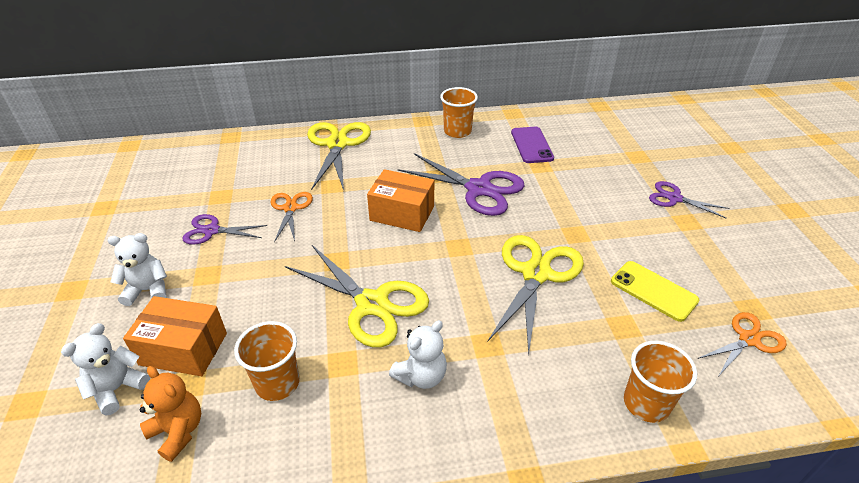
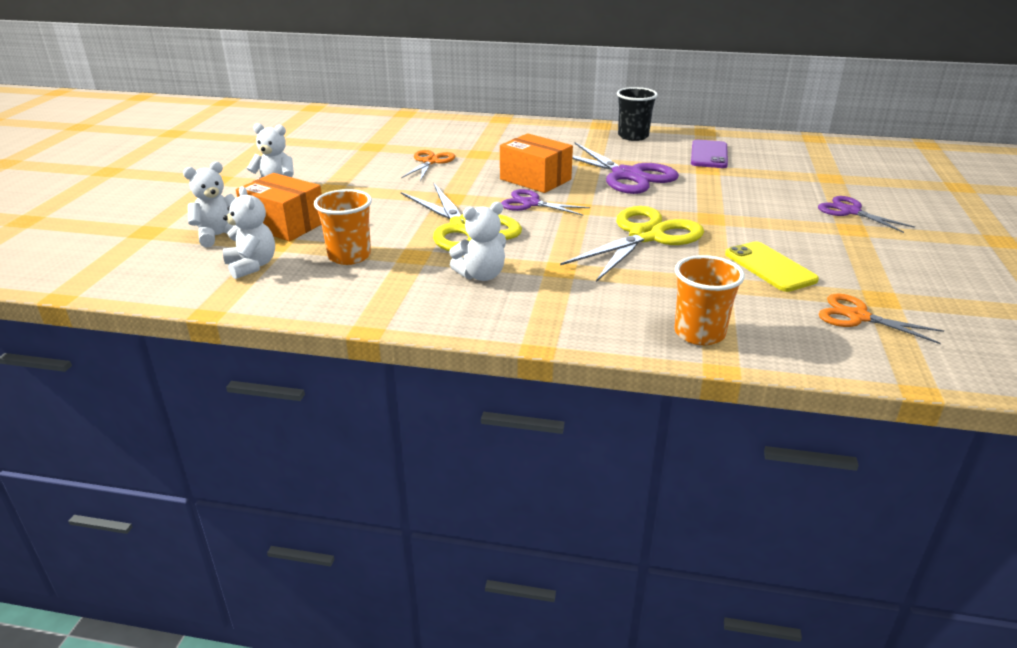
camera: 20 degrees right, 10 degrees down
(178, 431) = (252, 266): orange teddy bear -> white teddy bear
(211, 230) = (351, 165): purple scissors -> purple scissors (531, 203)
(337, 144) = (503, 129): yellow scissors -> none
(457, 131) = (633, 136): orange cup -> black cup
(749, 339) = (858, 316): orange scissors -> orange scissors turned 135 degrees counterclockwise

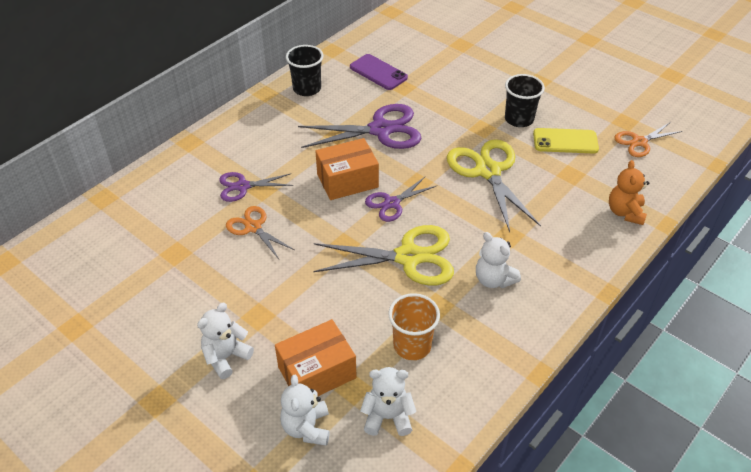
camera: 60 degrees left, 15 degrees up
(481, 275) = (493, 279): white teddy bear -> white teddy bear turned 135 degrees clockwise
(699, 333) = (625, 212): orange cup -> orange teddy bear
(761, 233) = (519, 119): none -> black cup
(850, 211) = (515, 67): purple scissors -> purple scissors (242, 186)

